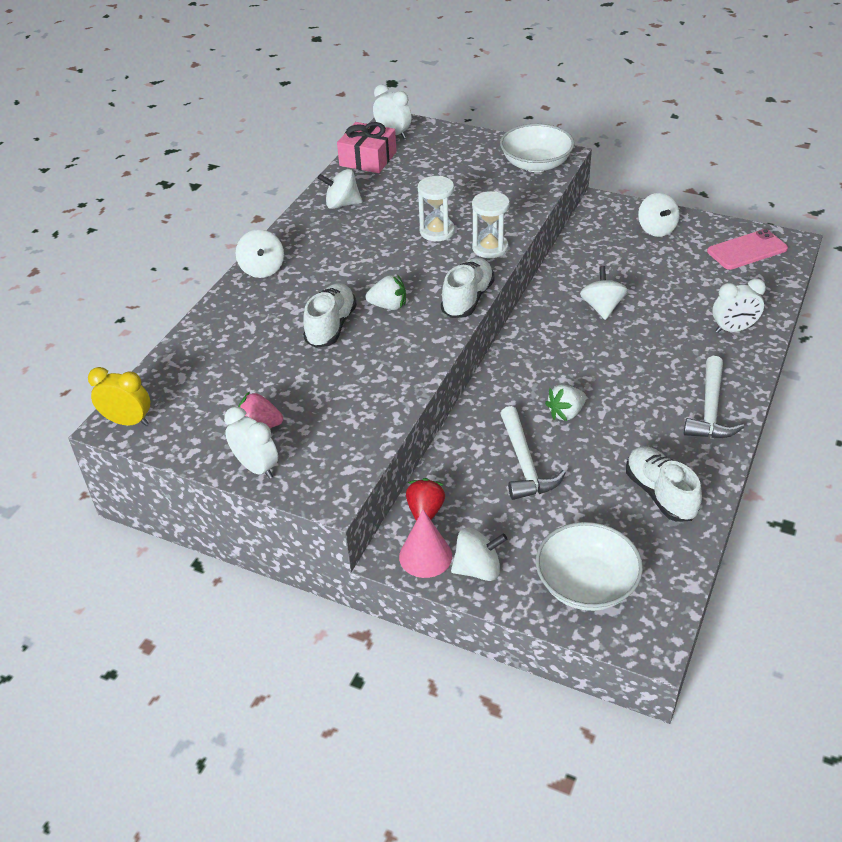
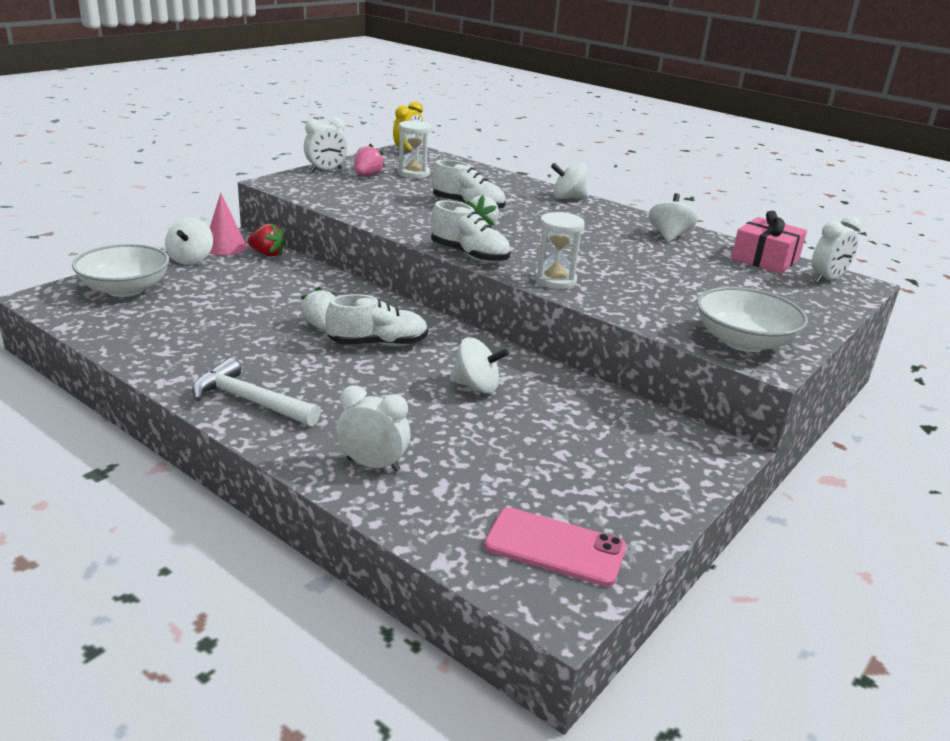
camera: 100 degrees right, 15 degrees down
(437, 231) = (599, 264): white hourglass -> white hourglass (413, 173)
(524, 463) = (277, 295): white hammer -> none
(656, 229) = (641, 477): white spinning top -> none
(660, 494) = (173, 341): white shoe -> white shoe (378, 344)
(733, 329) = (373, 465): white clock -> white clock turned 105 degrees clockwise
(747, 250) = (555, 547): pink phone -> pink phone turned 60 degrees counterclockwise

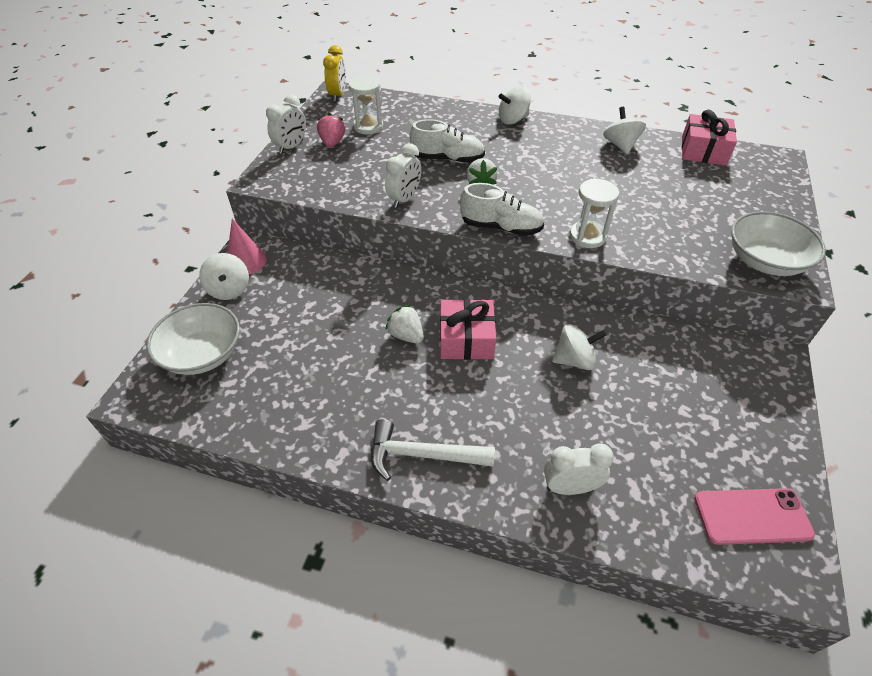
camera: 20 degrees left, 20 degrees up
(267, 254) = (290, 257): red strawberry -> none
(378, 344) = (466, 339): white shoe -> pink gift
(827, 279) = (758, 160): white clock -> white clock (404, 199)

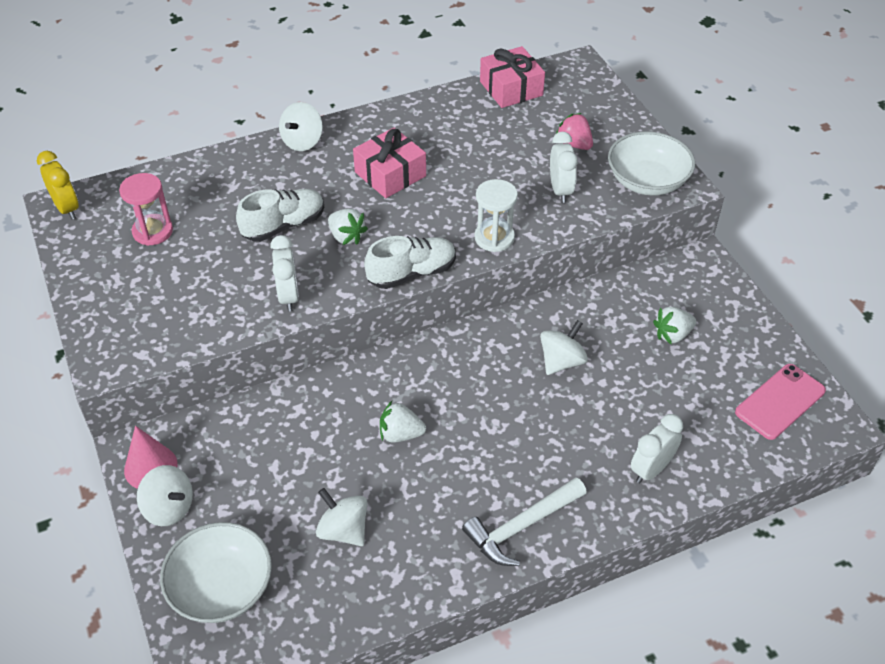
camera: 40 degrees left, 0 degrees up
(291, 147) = (91, 305): white clock -> white clock (560, 190)
(332, 143) = (134, 274): pink strawberry -> pink strawberry (574, 144)
(368, 126) = (153, 231): white hourglass -> pink hourglass
(466, 339) = (457, 402): pink gift -> pink gift (390, 174)
(620, 145) = (434, 120): white spinning top -> white spinning top (343, 530)
(692, 397) = (672, 335): none -> white strawberry

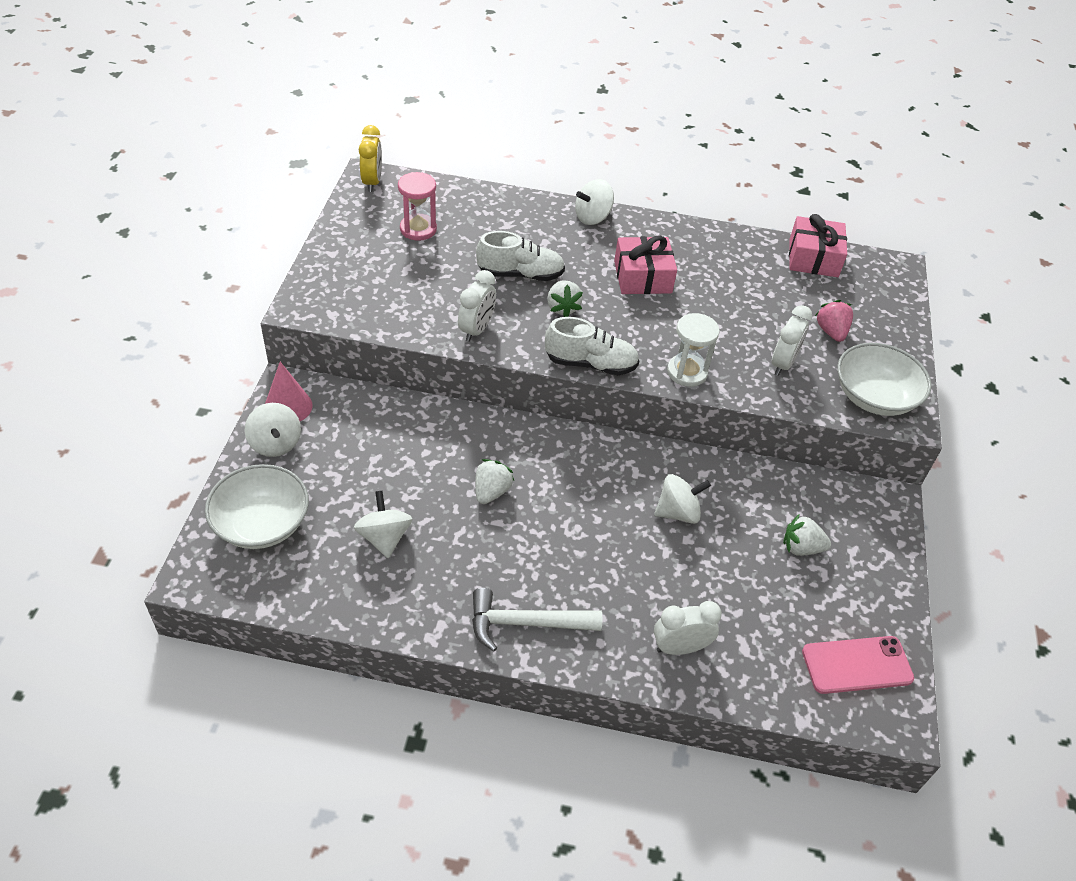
camera: 30 degrees right, 0 degrees up
(400, 434) = (491, 491): white strawberry -> white strawberry turned 75 degrees clockwise

